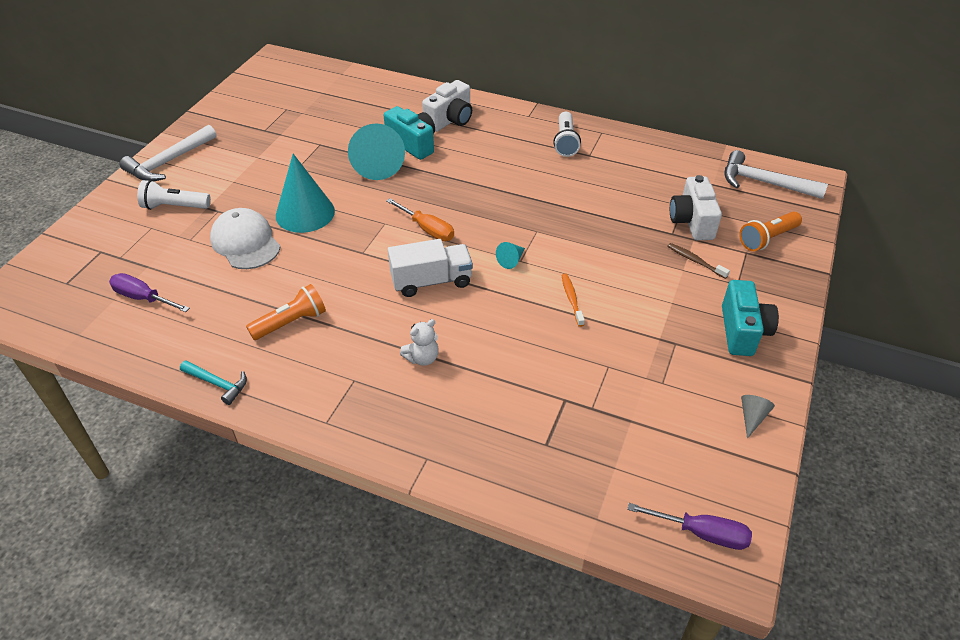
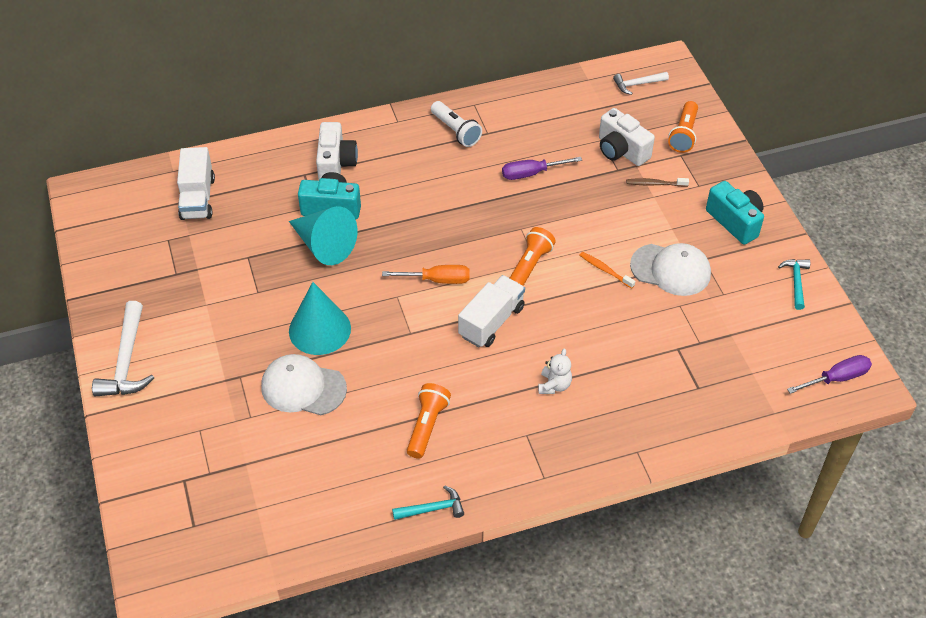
camera: 40 degrees left, 5 degrees up
(143, 298) = (281, 490): purple screwdriver -> purple screwdriver (531, 173)
(175, 206) = (194, 398): white flashlight -> none
(335, 95) = (198, 198): none -> white truck
(511, 260) = (530, 266): turquoise cone -> orange flashlight
(633, 333) = (671, 270): none -> white cap
(752, 417) = (796, 282): grey cone -> turquoise hammer
(763, 183) = (637, 84): white hammer -> white hammer, size x0.58

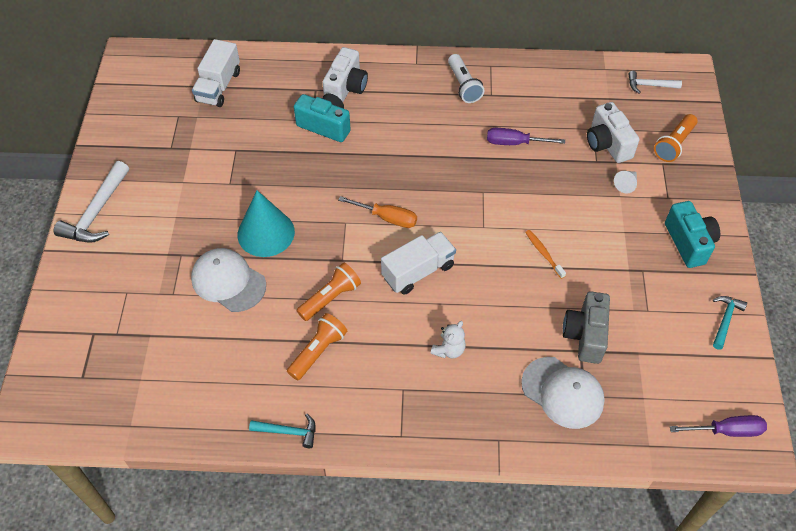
camera: 20 degrees right, 5 degrees up
(324, 245) = (303, 158): turquoise cone -> none
(530, 266) = (475, 229): orange flashlight -> orange flashlight (330, 298)
(655, 184) = (626, 184): brown toothbrush -> white cone
(671, 270) = (606, 271): white cap -> white cap (562, 392)
(676, 333) = (585, 335): none -> grey camera

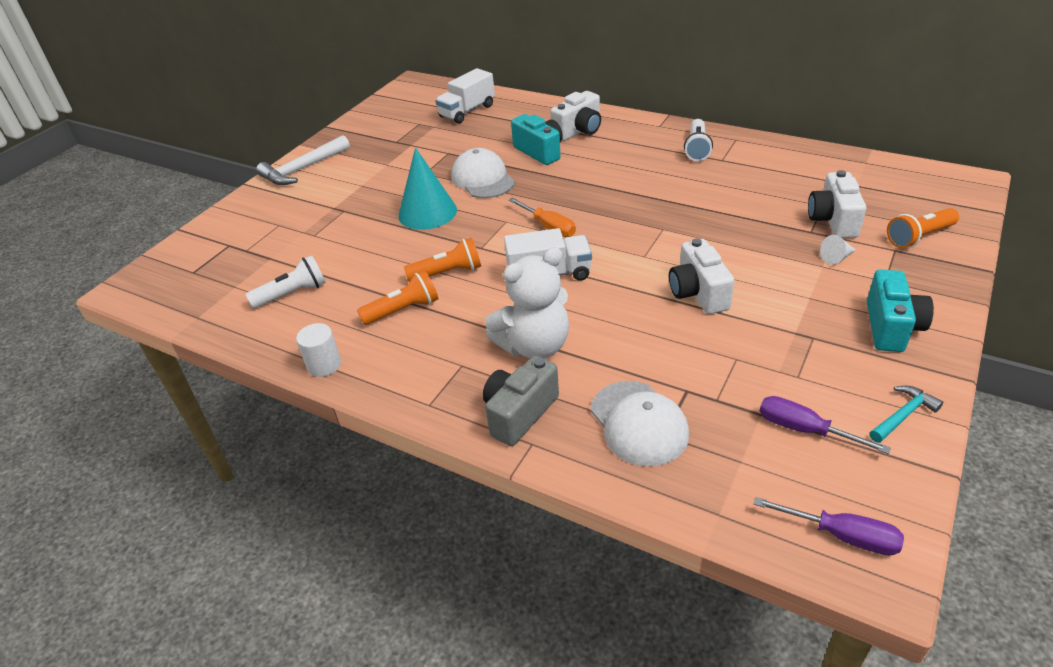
camera: 30 degrees right, 15 degrees down
(203, 368) = (292, 294): none -> white flashlight
(228, 281) = (366, 238): white cap -> white cap (482, 179)
(288, 431) = (324, 365): turquoise hammer -> white cylinder
(449, 350) = (534, 346): white teddy bear -> white teddy bear, size x2.04
(515, 143) = (724, 199): purple screwdriver -> purple screwdriver (805, 430)
(543, 253) = (698, 293): orange toothbrush -> white camera
(585, 335) = (702, 377): grey camera -> grey camera (519, 413)
(649, 85) = (914, 184): white hammer -> none

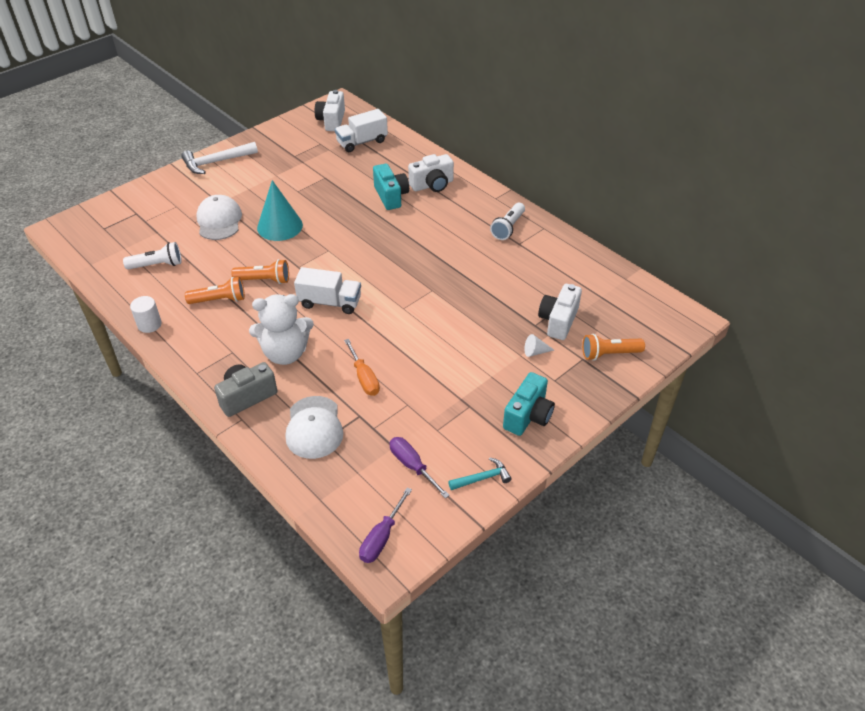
camera: 15 degrees right, 5 degrees up
(482, 179) = (335, 208): white cap -> white cap (219, 221)
(548, 227) = (354, 264): orange screwdriver -> orange screwdriver (364, 377)
(698, 293) = (418, 348): white camera -> white camera (331, 121)
(841, 535) = (382, 537): purple screwdriver -> purple screwdriver turned 75 degrees clockwise

